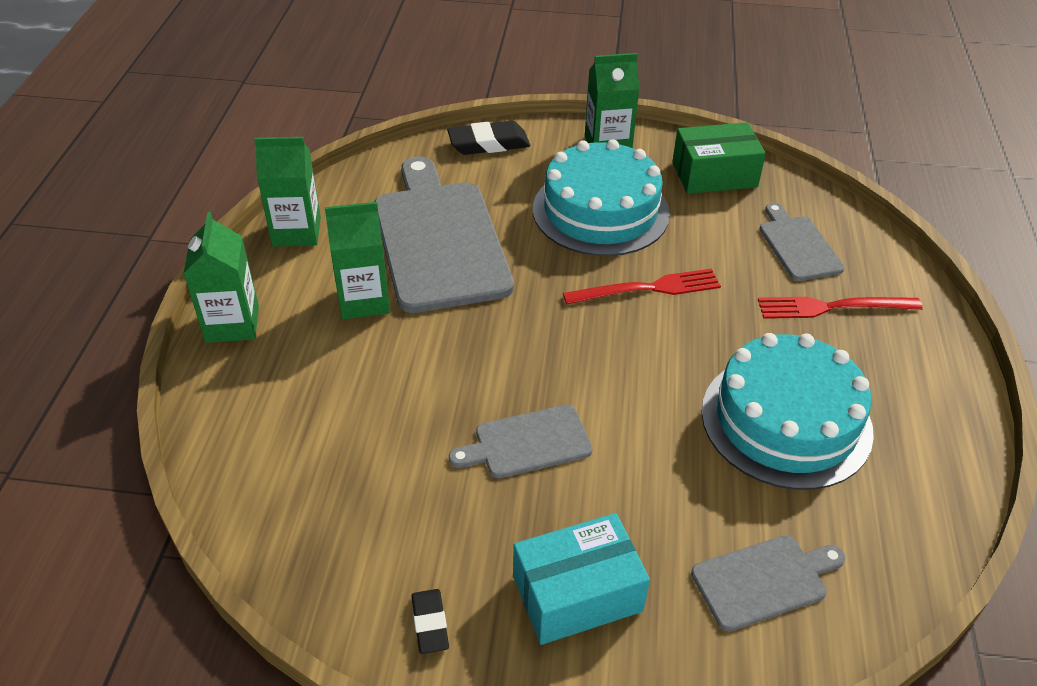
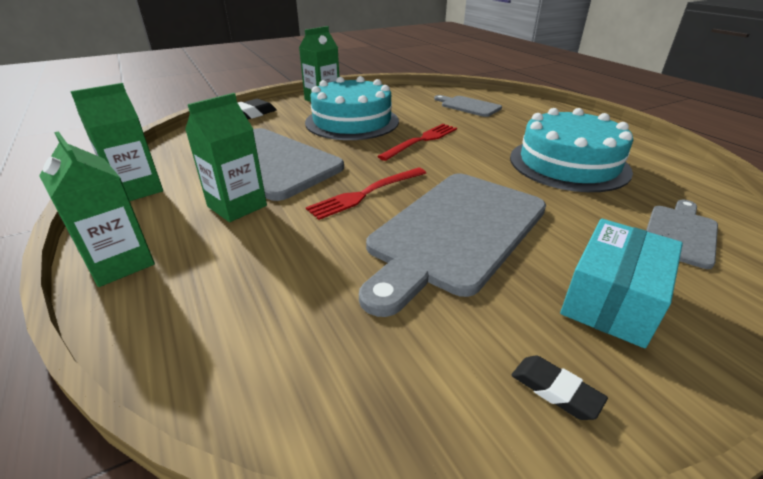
camera: 35 degrees left, 10 degrees down
(527, 443) = (455, 232): grey cutting board -> grey cutting board, size x2.01
(714, 174) = (393, 95): green box -> none
(832, 307) = (517, 120): red fork -> red fork (366, 193)

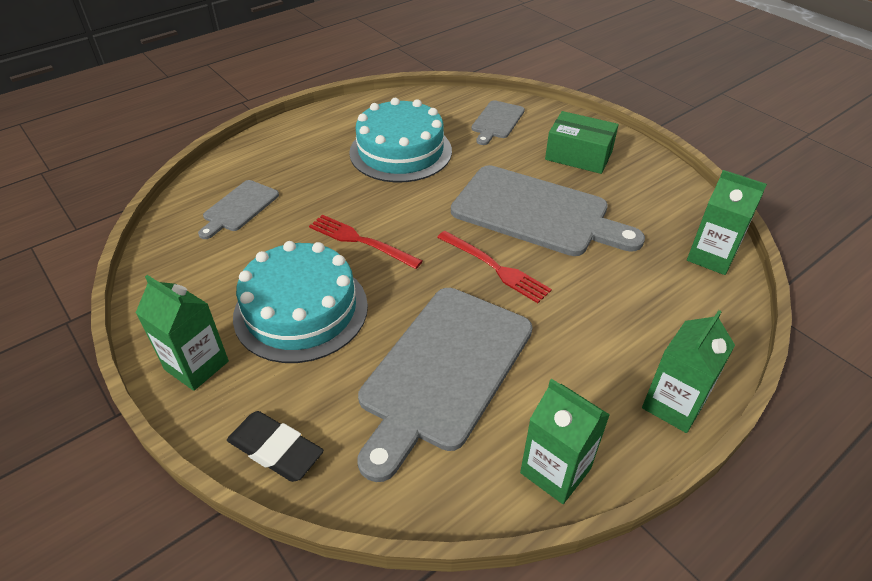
camera: 100 degrees left, 10 degrees up
(237, 206) = (552, 356): green carton -> green carton (711, 257)
(555, 390) = (655, 180): black eraser -> none
(612, 299) = (578, 155): turquoise box -> green box
(680, 233) = (497, 121): grey cutting board -> grey cutting board turned 90 degrees counterclockwise

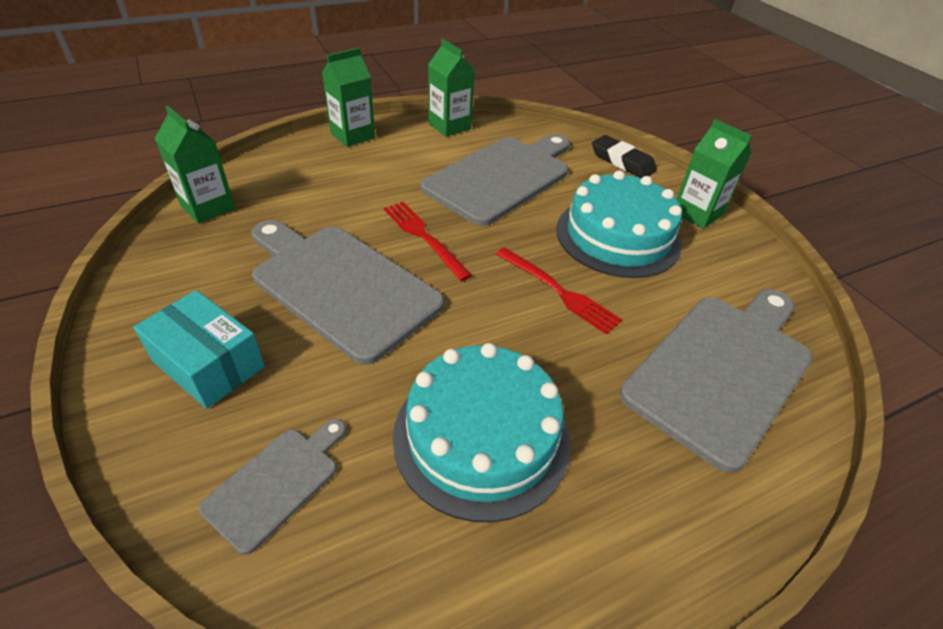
camera: 170 degrees left, 0 degrees up
(239, 208) = (722, 370): grey cutting board -> grey cutting board, size x2.01
(578, 155) = (208, 364): green box -> turquoise box

